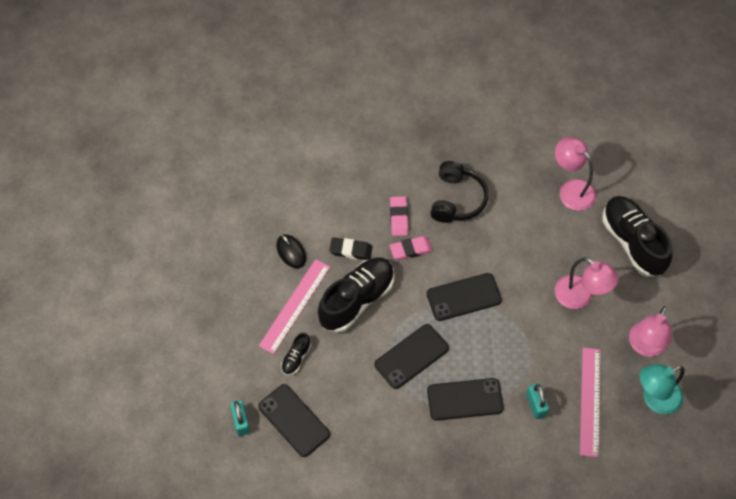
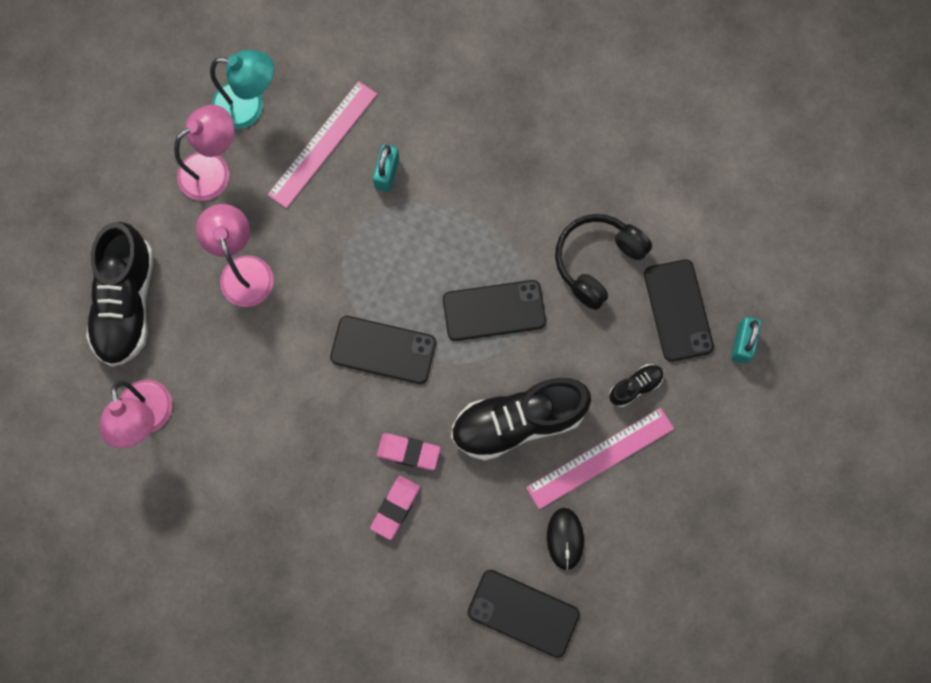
camera: 150 degrees left, 15 degrees up
(350, 250) = (486, 495): black eraser -> none
(457, 199) = (303, 490): black headphones -> black headphones (597, 261)
(465, 399) = (463, 225): black phone -> black phone (523, 613)

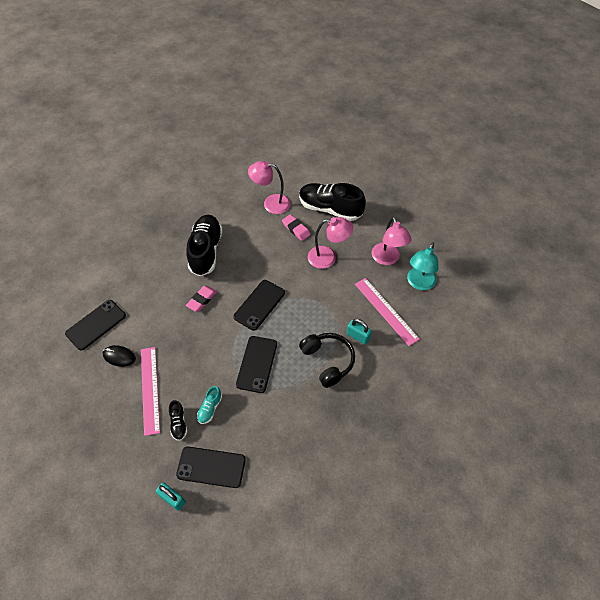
camera: 110 degrees right, 20 degrees down
(395, 508) = (178, 286): pink eraser -> pink eraser (296, 229)
(518, 421) = (191, 355): black shoe -> black shoe (206, 251)
(593, 351) = (210, 408): none -> turquoise shoe
(597, 261) = (261, 430): black headphones -> black headphones (328, 361)

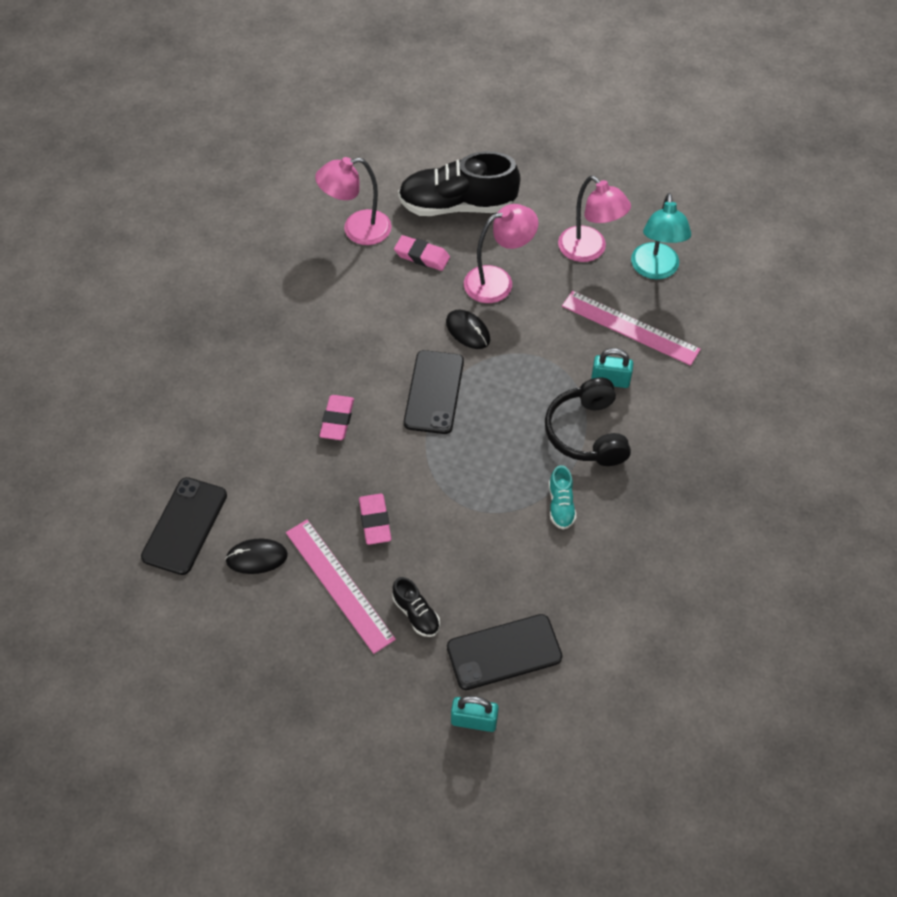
camera: 25 degrees left, 0 degrees up
(188, 362) = (375, 521): none -> pink eraser
(206, 251) = (296, 343): black shoe -> none
(210, 408) = (451, 572): turquoise shoe -> turquoise shoe (561, 505)
(257, 364) = (483, 480): black phone -> none
(296, 278) = (468, 331): none -> black mouse
(328, 361) = (587, 433): black headphones -> black headphones turned 135 degrees counterclockwise

